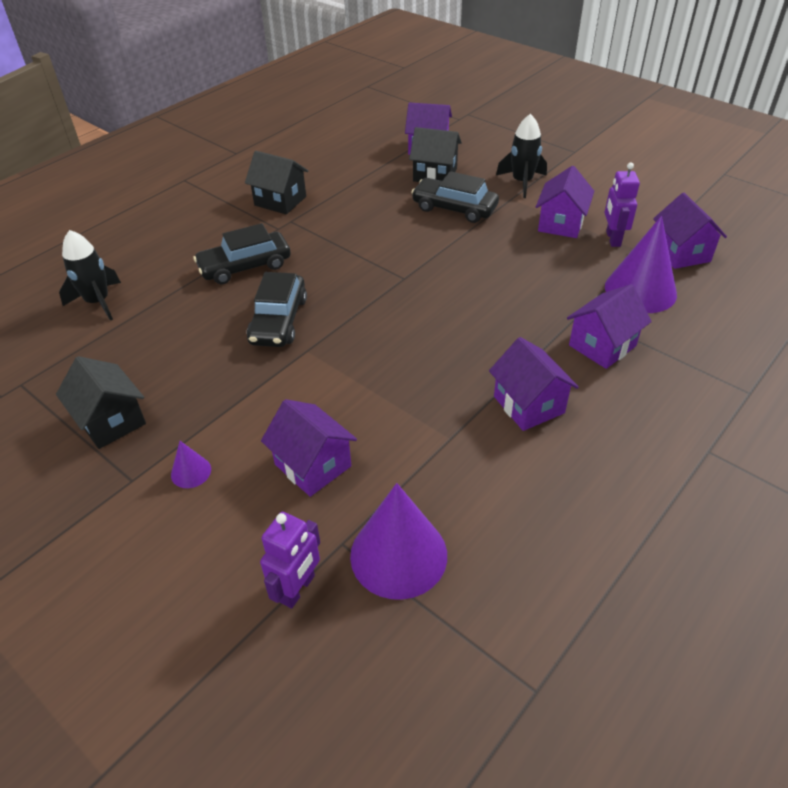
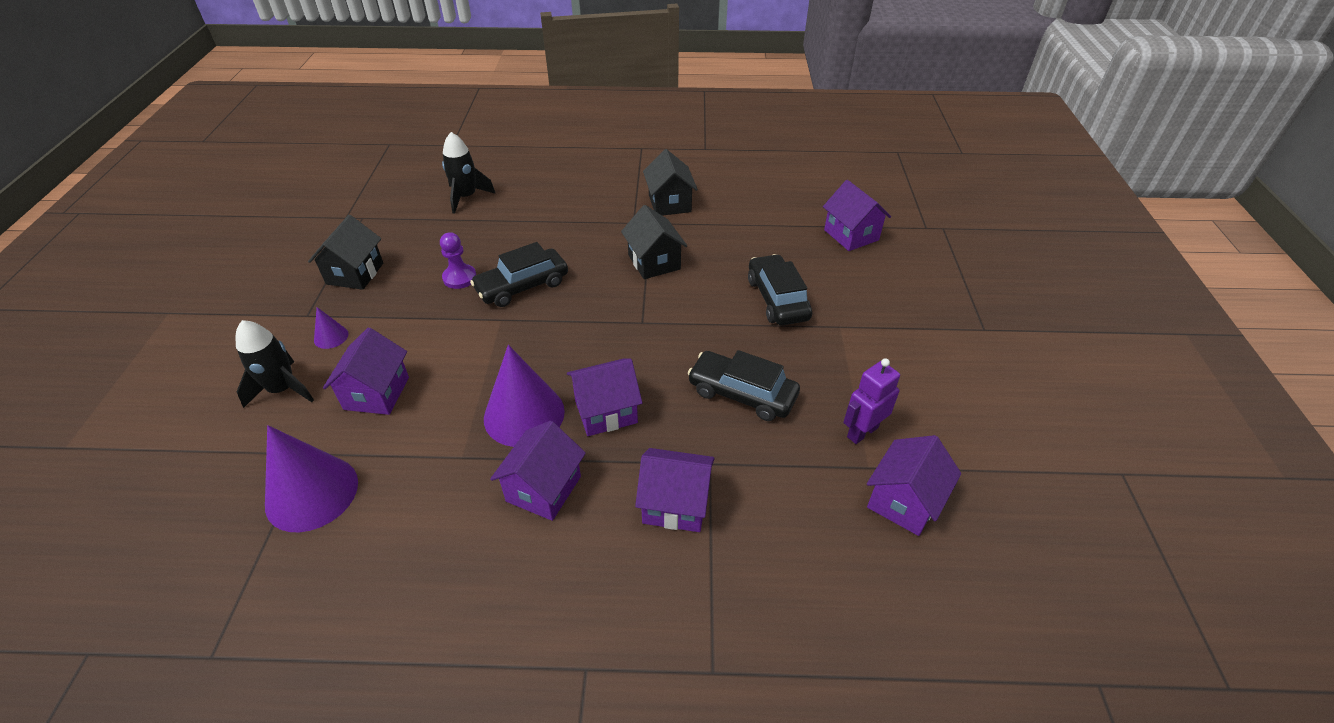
camera: 50 degrees right, 0 degrees up
(216, 353) = (459, 278): none -> purple pawn
(245, 266) = (569, 234): black car -> black car (742, 393)
(298, 589) = (250, 454): purple robot -> none
(435, 174) = (814, 261): black house -> black house (654, 262)
(522, 182) = (876, 320): black rocket -> black rocket (283, 389)
(561, 224) = (840, 381): purple house -> purple house (606, 411)
(640, 290) = (796, 495): purple cone -> purple cone (524, 414)

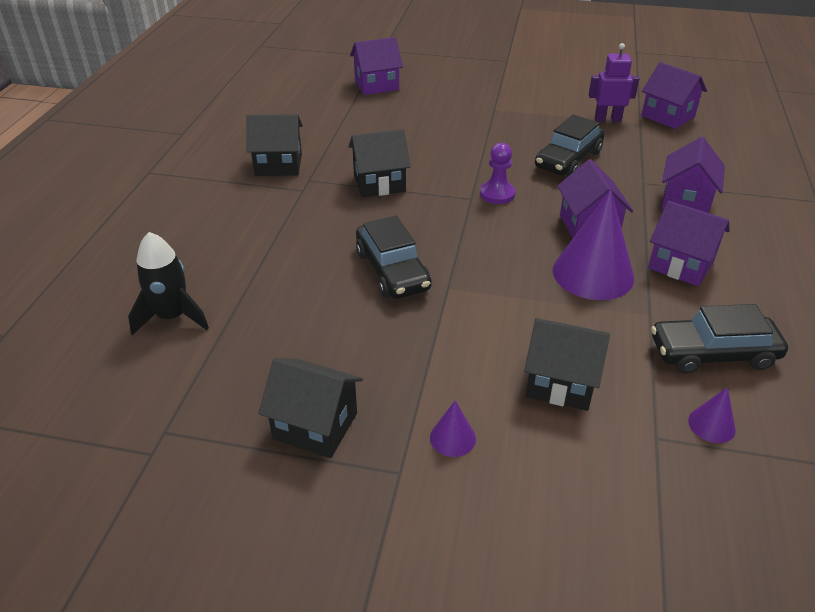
camera: 80 degrees left, 5 degrees down
(283, 389) = (550, 477): black rocket -> none
(312, 493) = (711, 425): purple cone -> purple cone, size x0.45
(377, 393) = (560, 383): purple house -> black house
(459, 278) = (360, 320): purple pawn -> purple pawn (497, 194)
(777, 299) = (454, 129): black car -> black car (713, 353)
(862, 432) = (607, 119): purple robot -> purple robot turned 120 degrees clockwise

